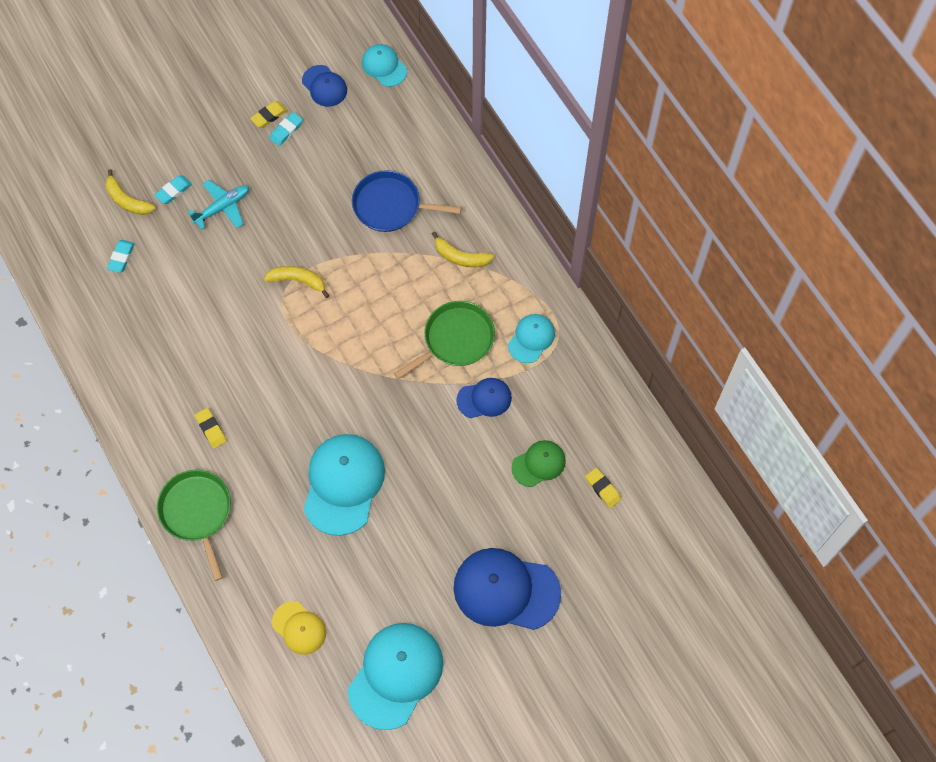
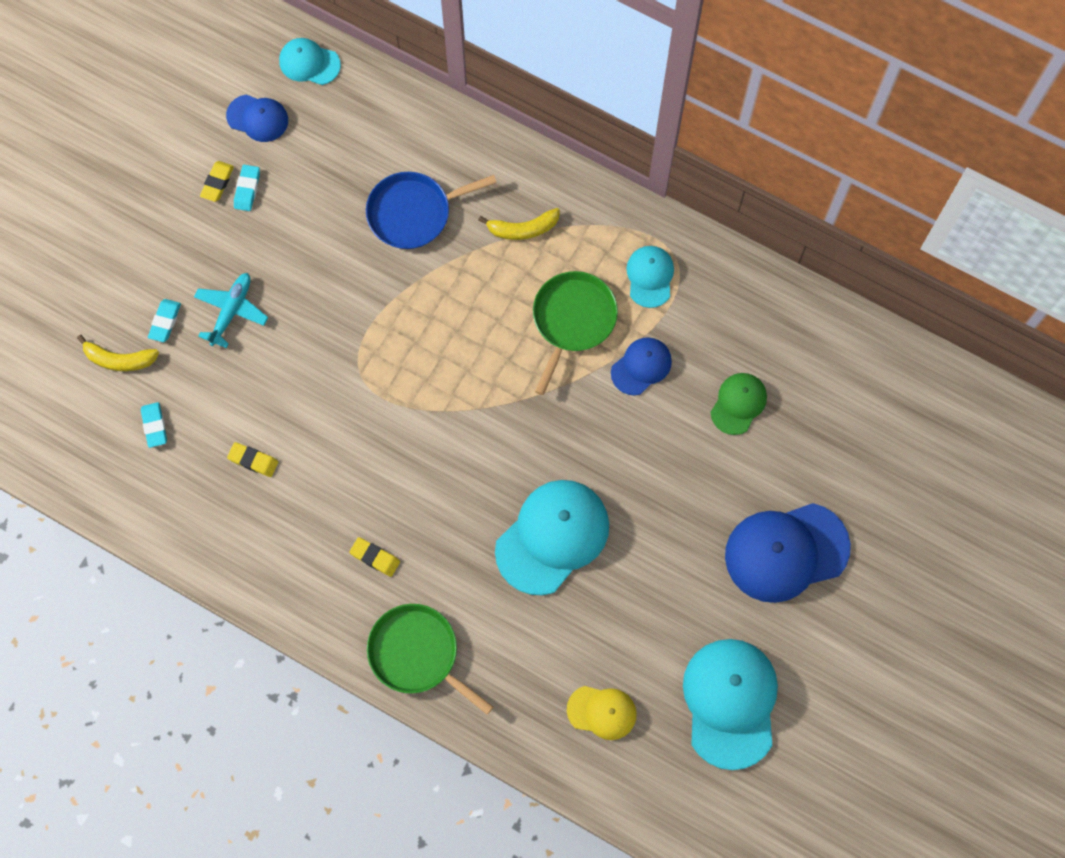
camera: 30 degrees left, 5 degrees up
(298, 281) = (366, 347): yellow banana -> none
(343, 484) = (552, 537): turquoise cap -> turquoise cap turned 60 degrees clockwise
(603, 489) = (818, 393): yellow eraser -> yellow eraser (253, 460)

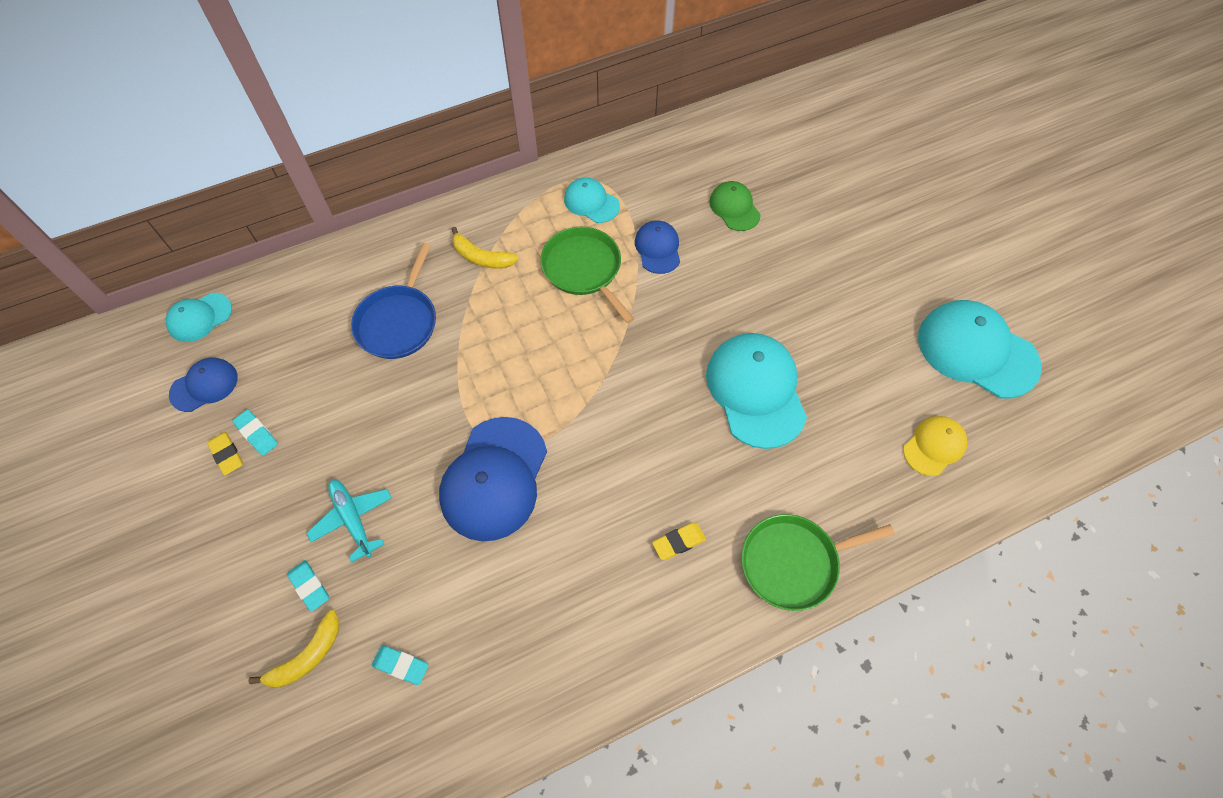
camera: 55 degrees left, 10 degrees down
(253, 460) = (508, 592): yellow eraser -> none
(523, 229) = (481, 257): yellow banana -> yellow banana turned 90 degrees clockwise
(786, 552) = (873, 246): blue cap -> blue cap (494, 478)

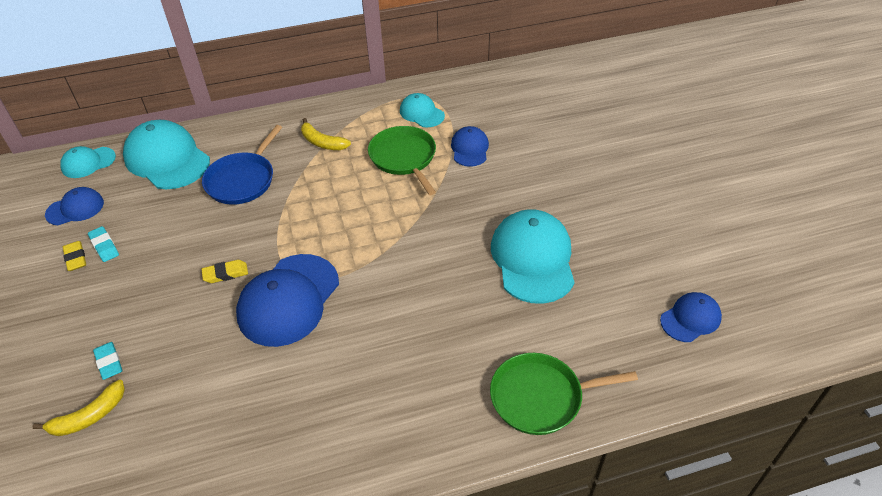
camera: 10 degrees right, 15 degrees down
(353, 519) = (161, 316): turquoise plane -> none
(401, 665) = (166, 434): turquoise eraser -> none
(678, 542) = (438, 367): yellow eraser -> yellow eraser (225, 274)
(734, 208) = (541, 126): green cap -> none
(934, 446) = (690, 319): yellow cap -> blue cap
(977, 351) = (741, 249): turquoise cap -> turquoise cap (167, 159)

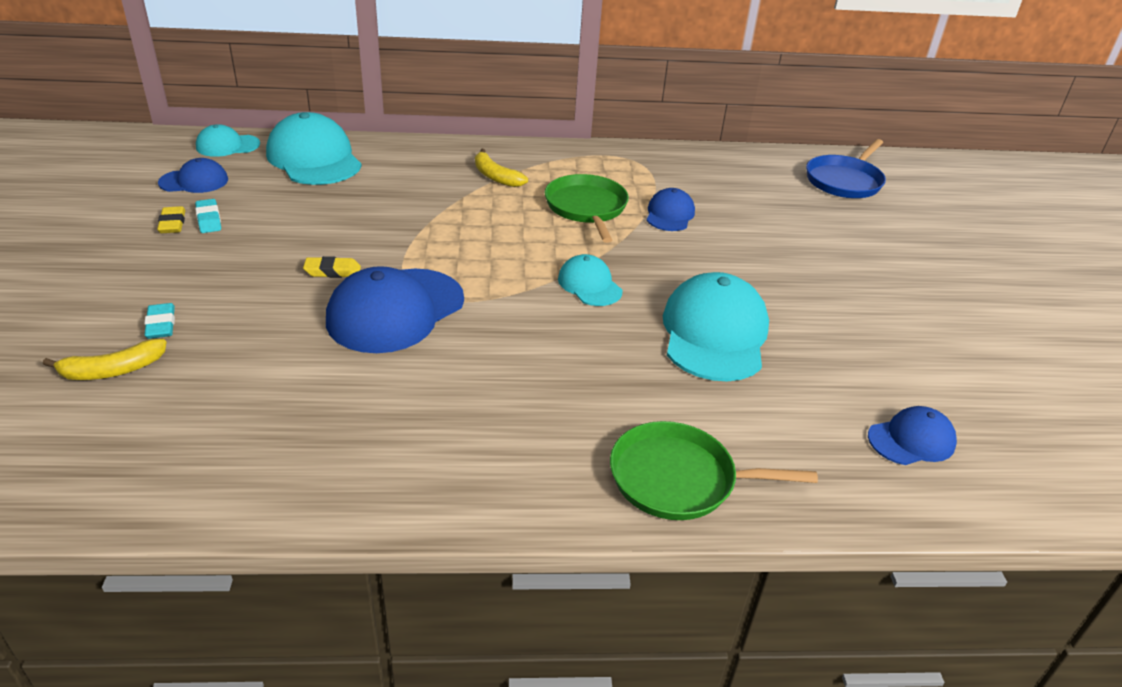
camera: 10 degrees right, 10 degrees down
(242, 180) = (390, 192): blue pan -> blue pan (844, 181)
(421, 113) = (623, 172): turquoise cap -> turquoise cap (589, 285)

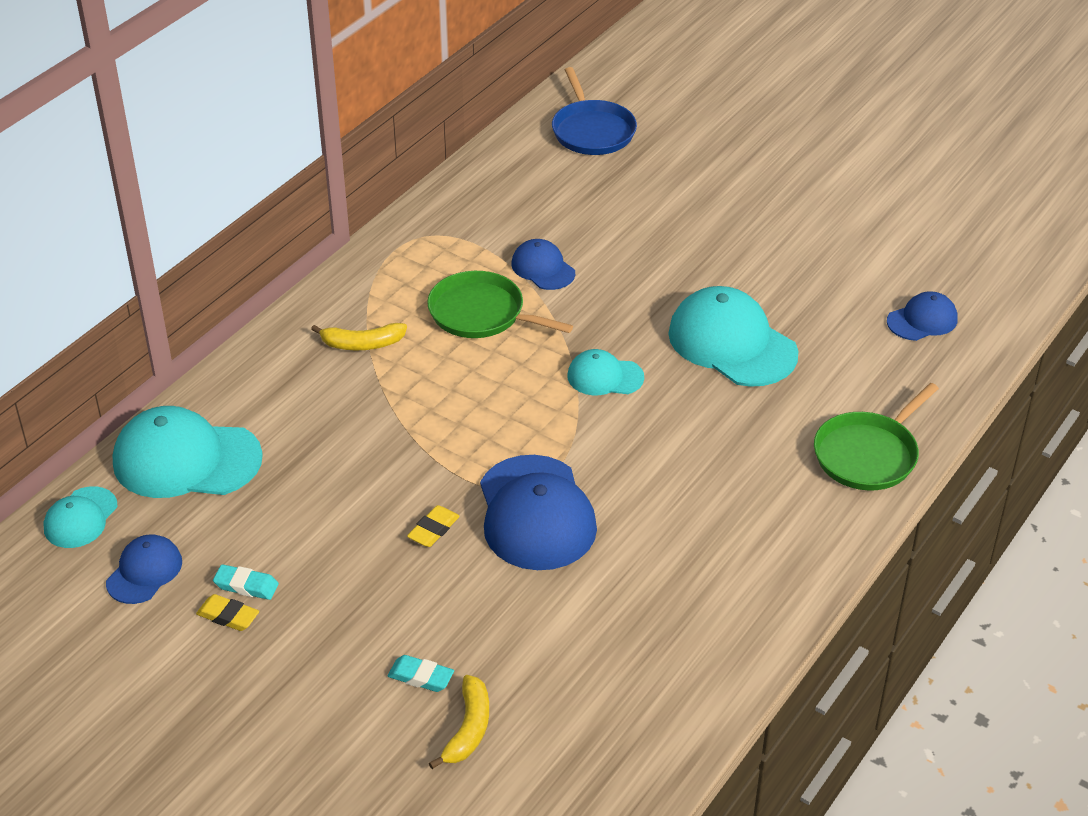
camera: 50 degrees left, 5 degrees up
(911, 440) = (922, 320): blue cap -> blue cap turned 45 degrees clockwise

